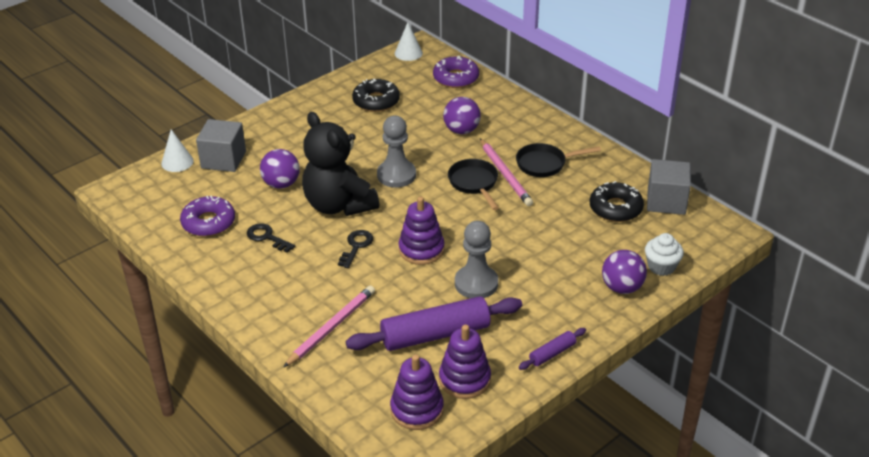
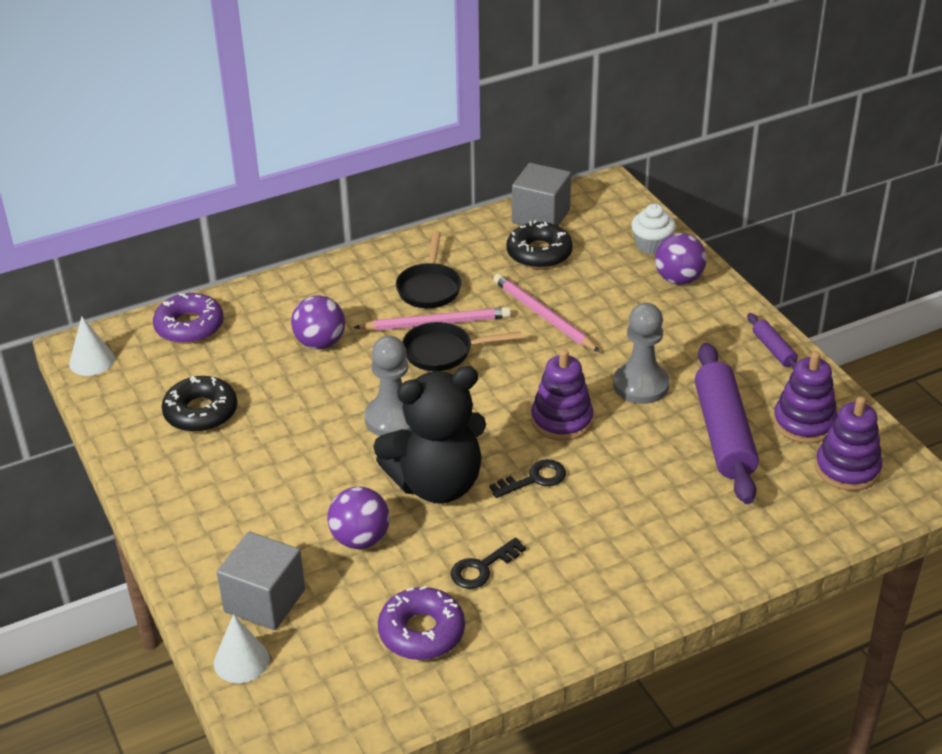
camera: 75 degrees left, 0 degrees up
(331, 327) = (690, 523): pink pencil -> pink pencil (543, 316)
(356, 246) = (534, 479): black key -> black key turned 120 degrees clockwise

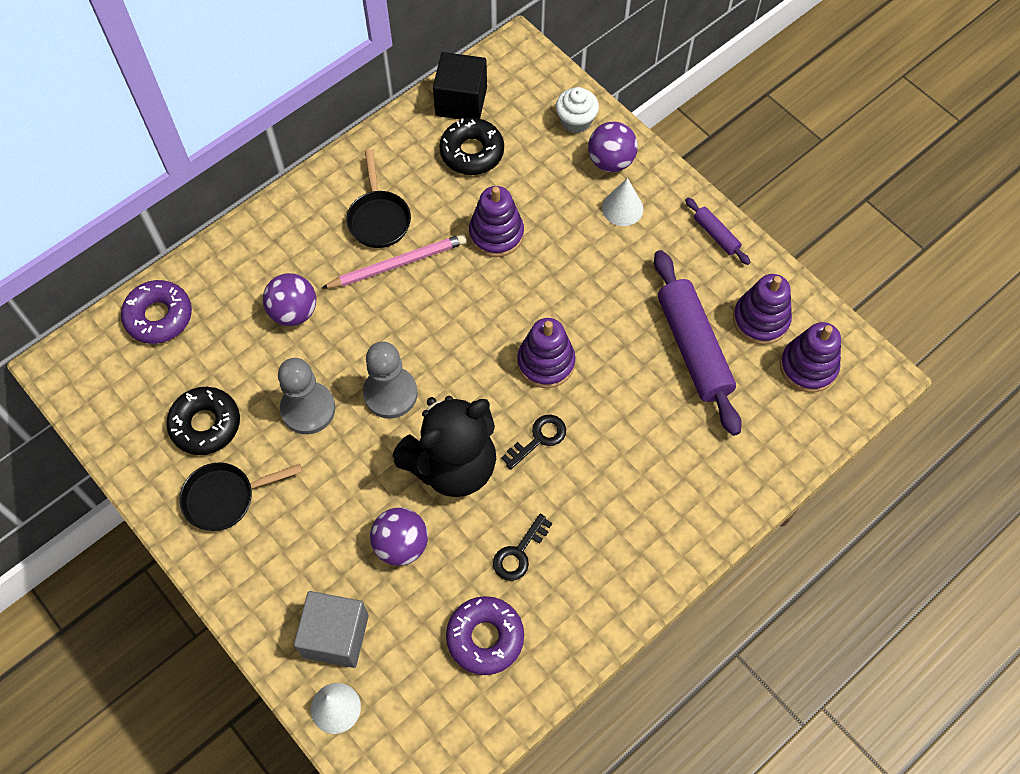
camera: 15 degrees left, 25 degrees up
(91, 361) = (76, 381): white cone -> white cone (622, 208)
(443, 352) = (415, 300): black pan -> black pan (225, 498)
(541, 216) = (461, 101): grey cube -> black cube
(543, 316) = (496, 234): pink pencil -> purple stacking toy
(641, 385) = (607, 304): grey pawn -> grey pawn (308, 409)

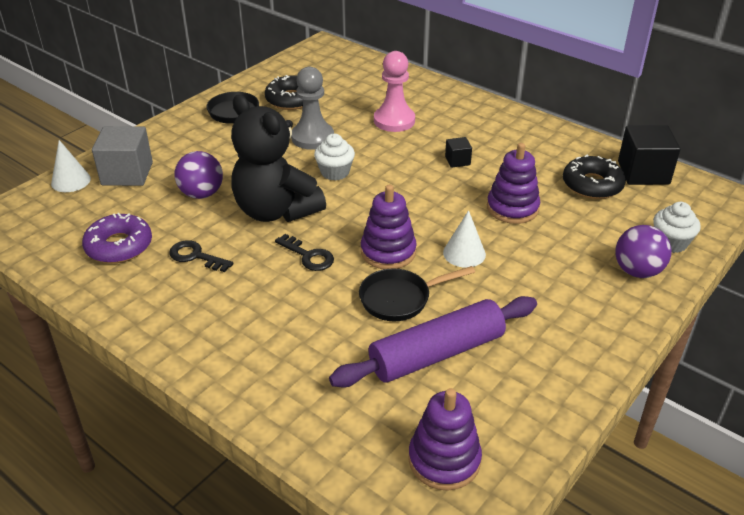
camera: 80 degrees right, 25 degrees down
(159, 316) = (371, 71): purple donut -> none
(294, 312) = (394, 120): purple ball -> pink pawn
(379, 218) = (497, 146): black pan -> black pan (400, 299)
(390, 393) = (335, 172): grey pawn -> white cupcake
(397, 264) = (457, 161): pink pencil -> black cube
(622, 208) = (584, 285): white cone -> white cone (464, 253)
(716, 235) = (589, 361): purple rolling pin -> none
(760, 320) = (493, 409): purple stacking toy -> none

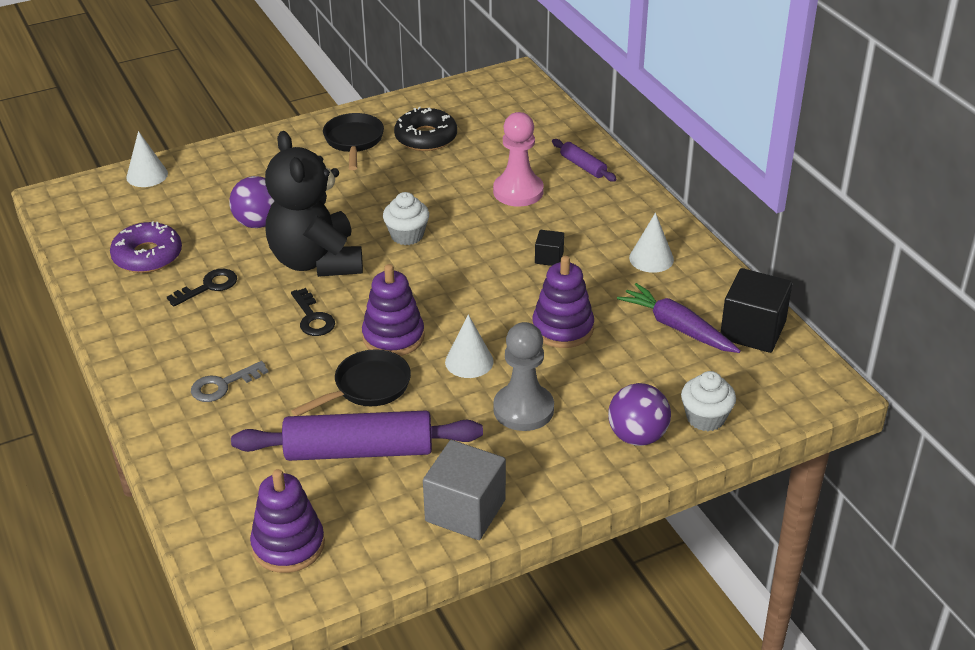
camera: 25 degrees right, 0 degrees up
(127, 174) = (203, 181): grey cube -> grey cube (465, 510)
(196, 256) = (208, 287): black key -> black key turned 90 degrees clockwise
(272, 336) = (223, 385): none -> grey key
(312, 137) = (414, 189): grey pawn -> grey pawn (523, 409)
(400, 299) = (367, 387): black pan -> black pan turned 135 degrees clockwise
(426, 93) = (583, 166): none -> purple rolling pin
(530, 142) = (651, 258): none -> white cone
(592, 185) = (677, 328): black donut -> purple carrot

